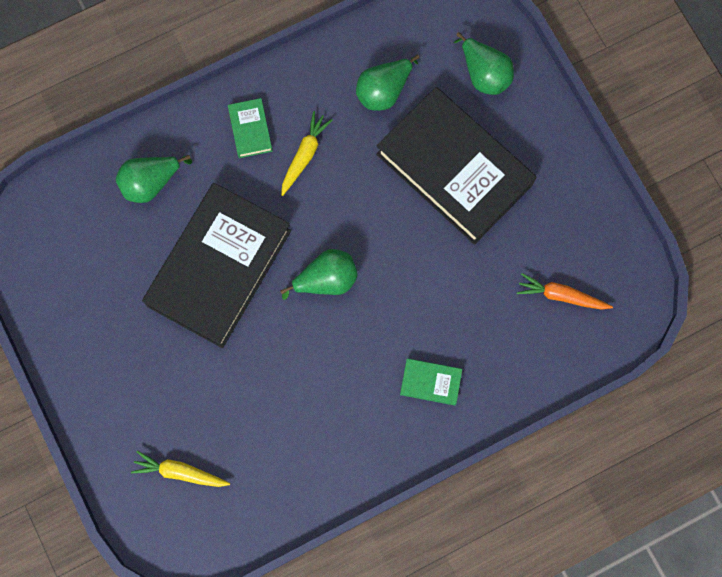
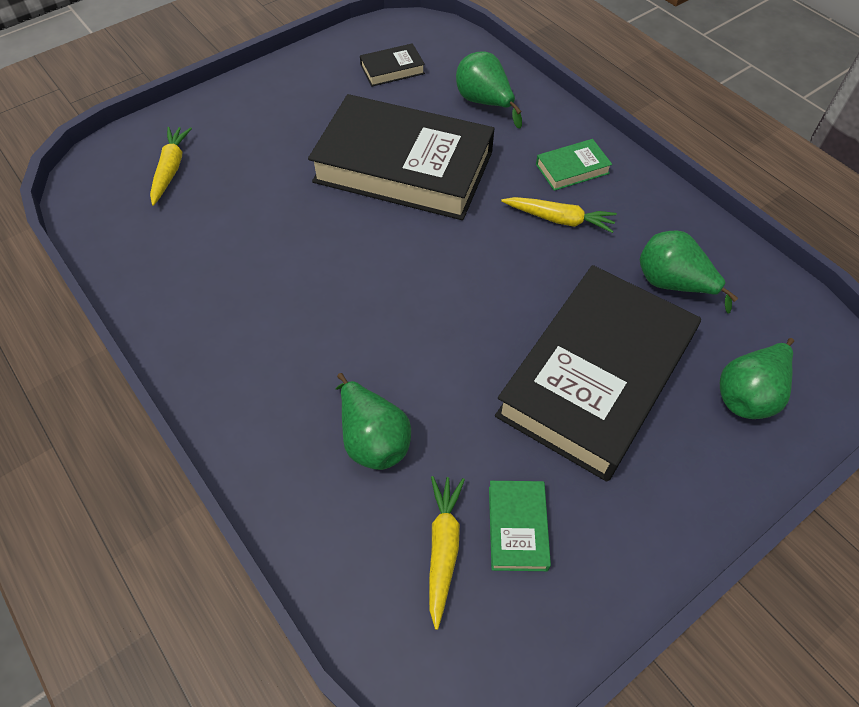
camera: 80 degrees right, 20 degrees down
(83, 258) = (392, 69): none -> black book
(326, 280) = (409, 261): green pear -> green pear (373, 439)
(430, 382) = (290, 391): green book -> green book (517, 527)
(561, 295) = (443, 548): orange carrot -> yellow carrot

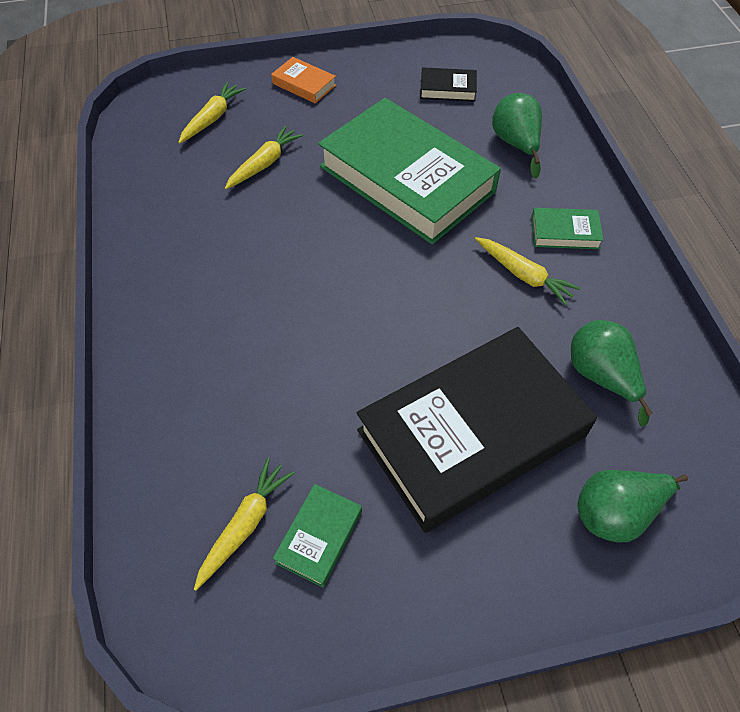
camera: 25 degrees right, 0 degrees up
(247, 106) = (304, 84): none -> orange book
(254, 197) = (264, 164): none -> yellow carrot
(373, 439) = (242, 405): green pear -> none
(403, 167) = (407, 179): black book -> green book

